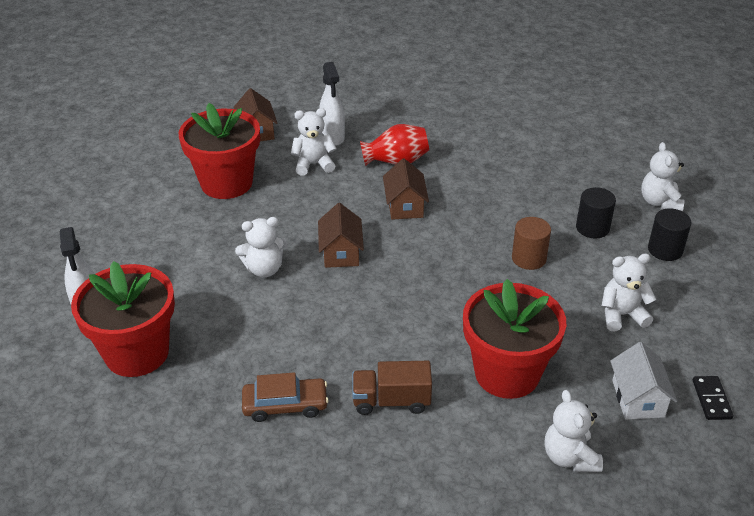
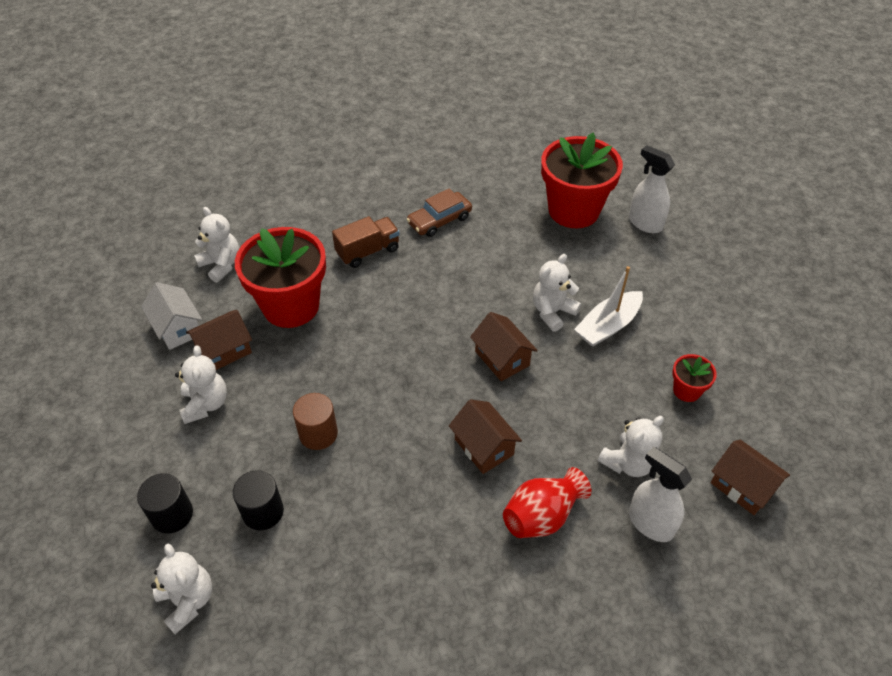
camera: 150 degrees right, 10 degrees up
(226, 183) = (686, 390): red flower pot -> red flower pot, size x0.45
(231, 241) = (608, 326): none -> white boat
(592, 355) = (224, 351): none -> brown house
(622, 315) = (206, 404): white teddy bear -> white teddy bear turned 60 degrees counterclockwise
(711, 399) = (114, 352): black domino -> none

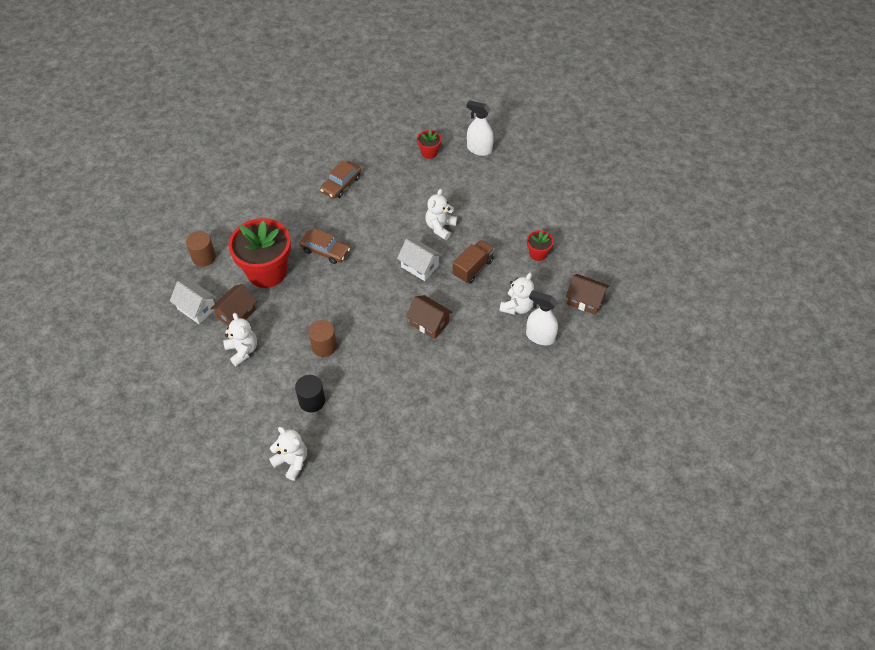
camera: 20 degrees left, 5 degrees up
(172, 514) = (256, 420): black cylinder -> none
(221, 265) = (204, 257): white teddy bear -> brown cylinder
(368, 251) = (302, 220): brown truck -> brown truck (473, 268)
(380, 300) = (325, 251): none -> brown car
(502, 358) = (419, 266): brown house -> white house
(542, 515) = (478, 351): red vase -> none
(573, 210) = (429, 152): red flower pot -> red flower pot, size x0.45
(608, 326) = (478, 226): white boat -> none

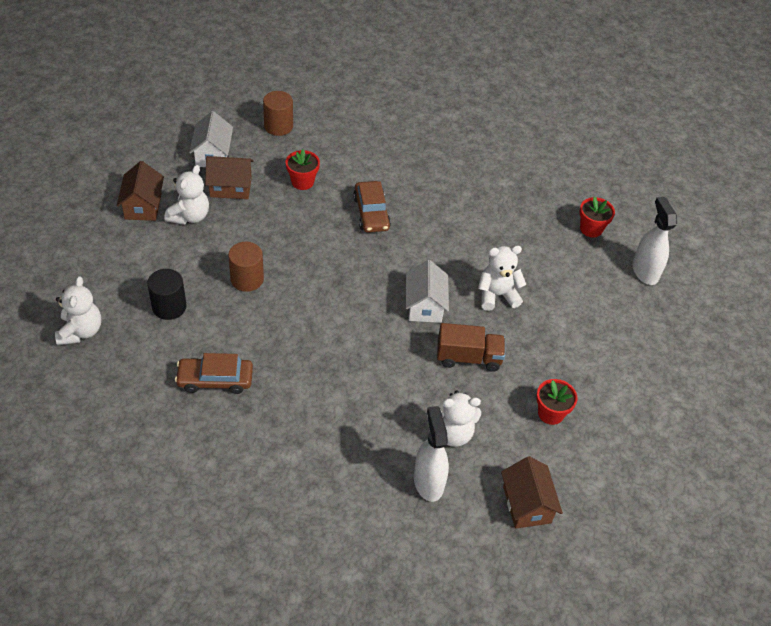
camera: 50 degrees right, 5 degrees down
(267, 272) = (302, 182): red flower pot -> red flower pot, size x0.45
(341, 184) = (470, 178): brown car -> brown car (215, 379)
(429, 323) = (354, 357): brown house -> brown house (143, 206)

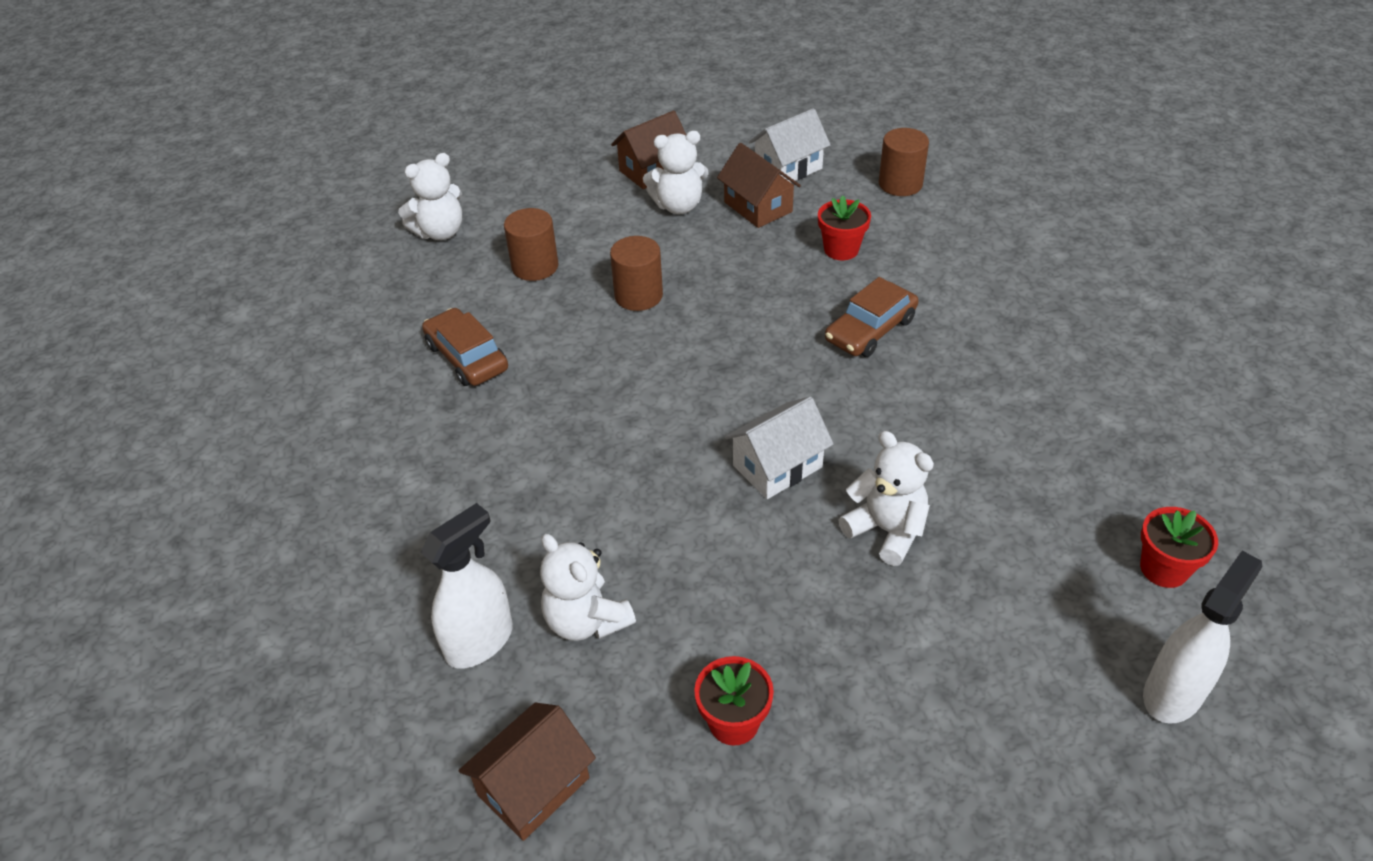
camera: 60 degrees right, 5 degrees down
(169, 307) = (535, 266): black cylinder -> brown cylinder
(468, 357) = (737, 563): brown truck -> none

